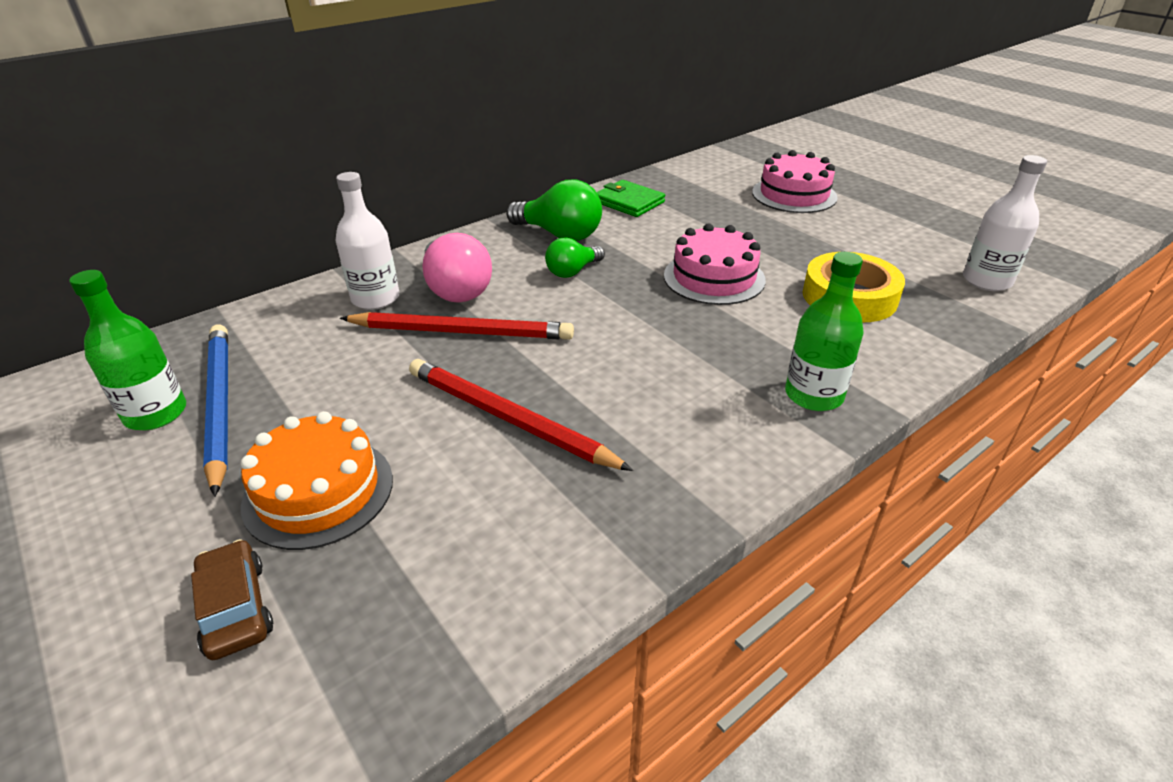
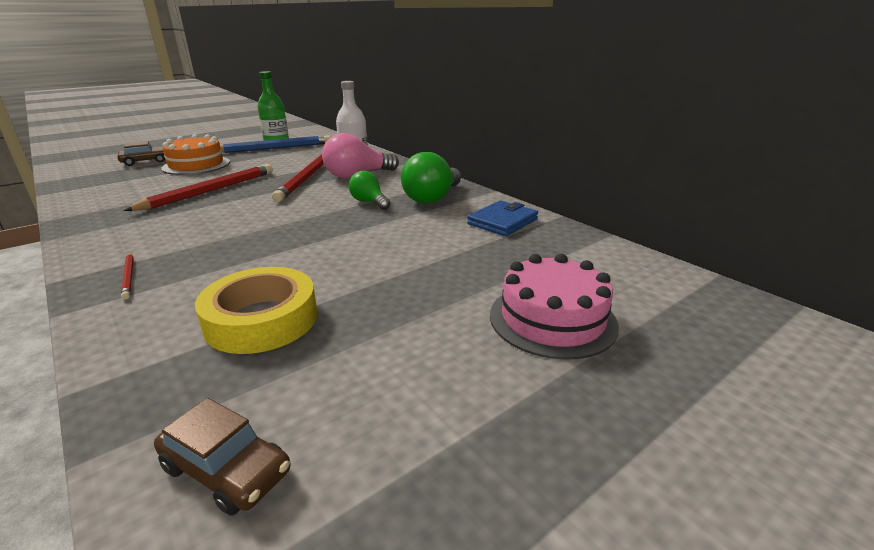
camera: 90 degrees right, 10 degrees down
(629, 202) = (502, 222): green wallet -> blue wallet
(714, 278) = (337, 251): pink cake -> none
(814, 395) = (129, 277): green bottle -> red pencil
(987, 281) = (226, 469): white bottle -> brown car

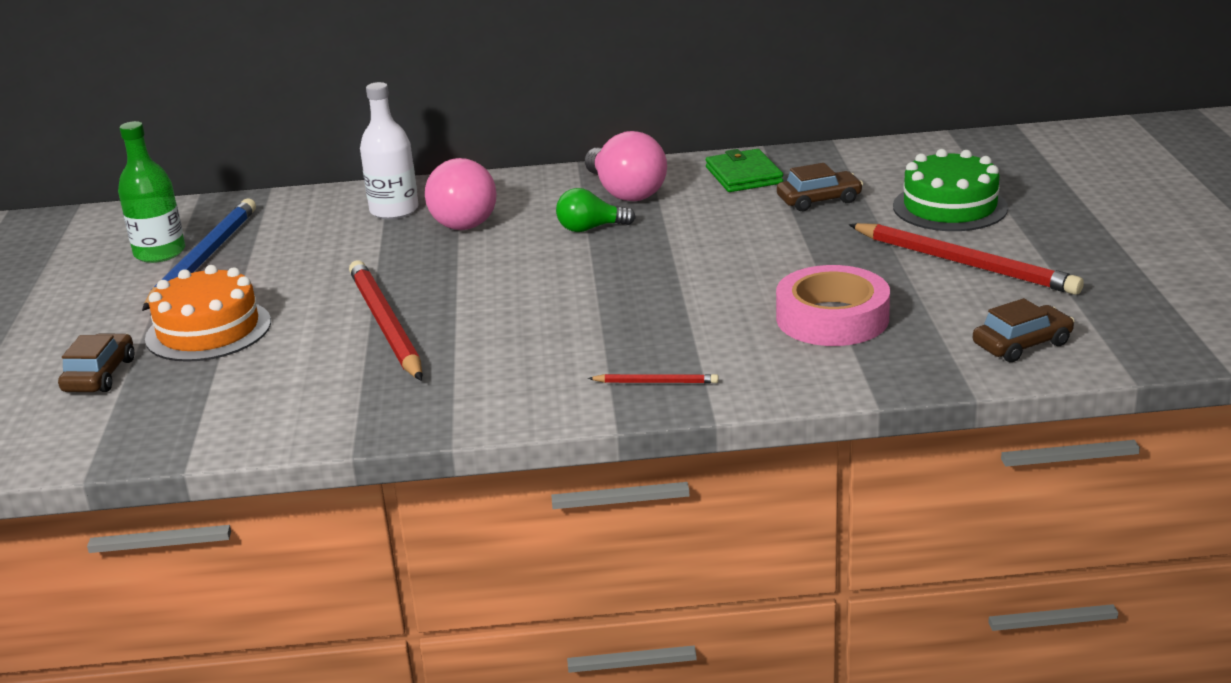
camera: 55 degrees left, 0 degrees up
(261, 319) = (832, 318): yellow tape -> pink tape
(306, 179) = (430, 254): red pencil -> red pencil (964, 263)
(432, 198) = (625, 192): green light bulb -> pink light bulb
(492, 256) = (819, 200): none -> brown car
(502, 222) = (744, 175): blue wallet -> green wallet
(552, 319) = (950, 207): pink cake -> green cake

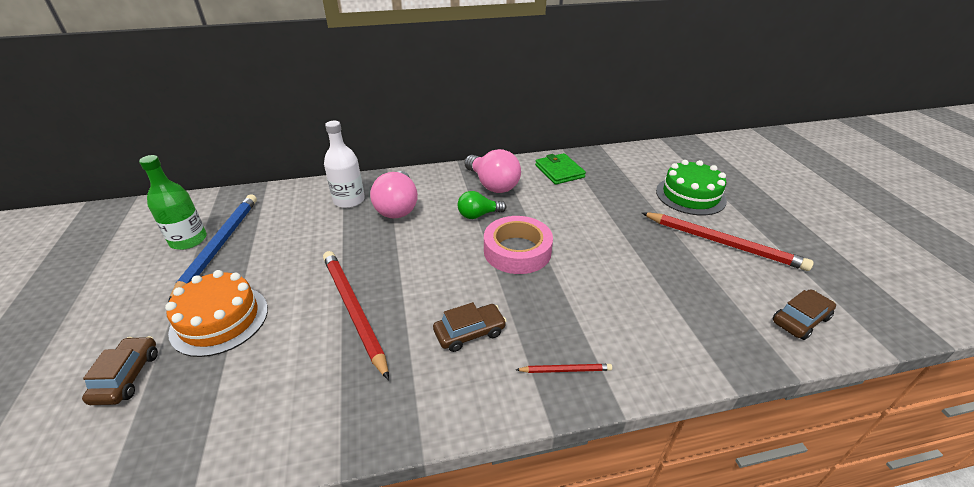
camera: 10 degrees left, 10 degrees up
(819, 200) = (611, 190): brown car -> brown car (469, 332)
(832, 318) = (663, 296): pink tape -> pink tape (517, 251)

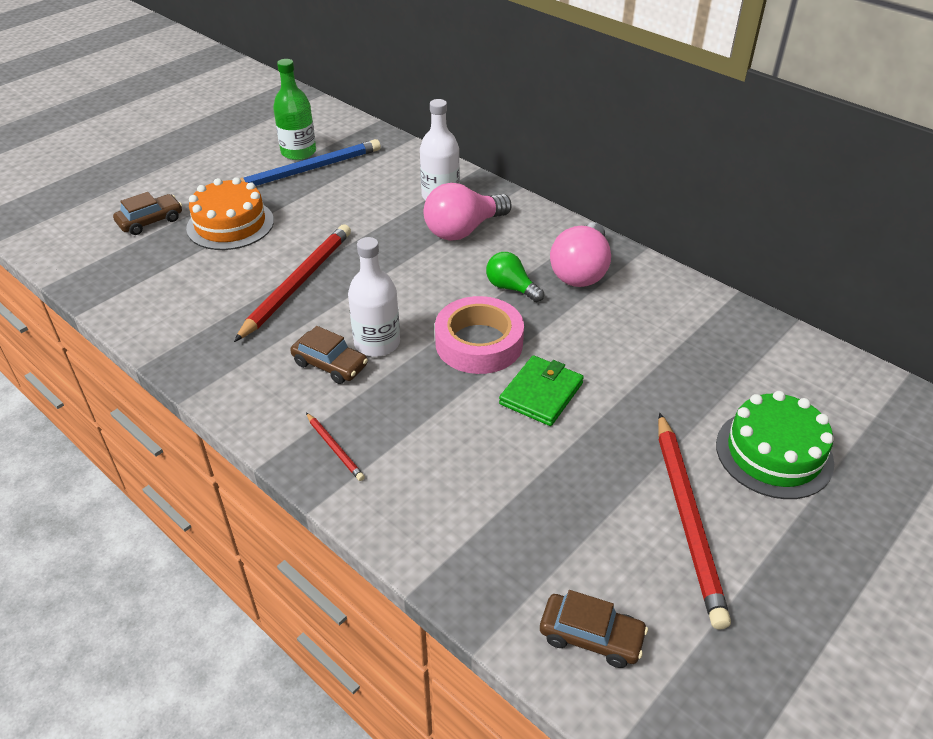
camera: 55 degrees right, 5 degrees up
(470, 297) = (377, 343): none -> white bottle
(559, 171) = (678, 310): green wallet -> green wallet (541, 393)

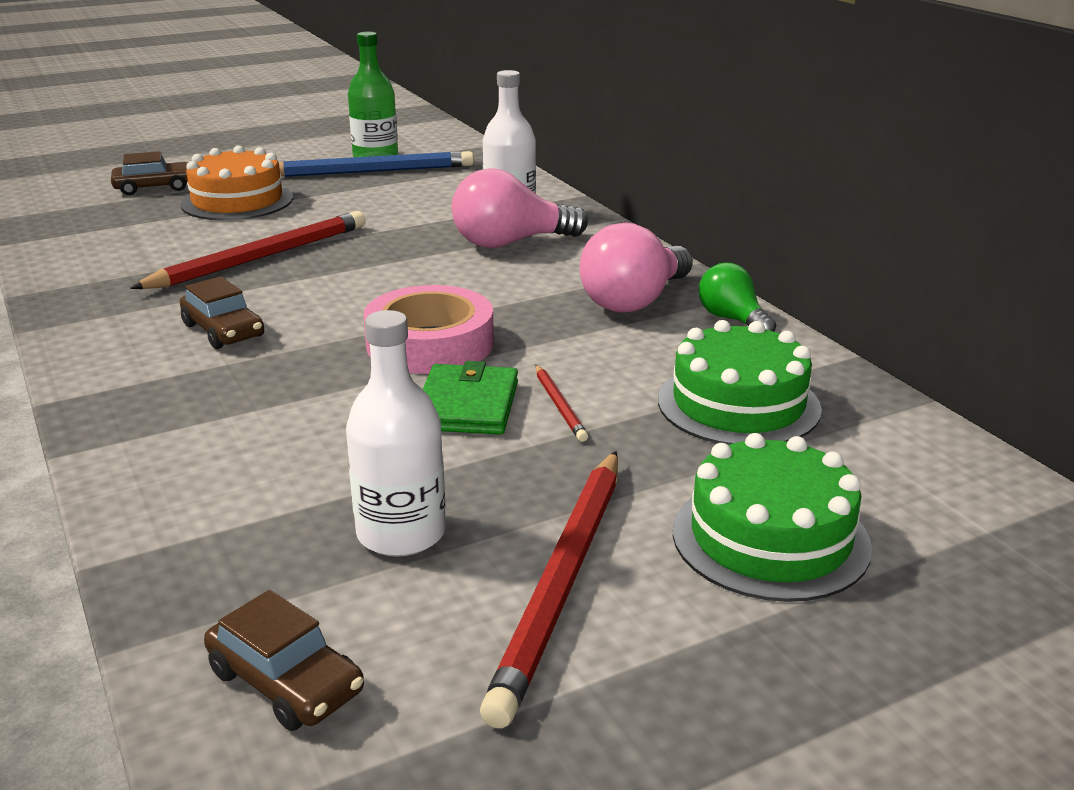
camera: 20 degrees right, 15 degrees down
(335, 448) = (147, 405): red pencil -> red pencil (559, 405)
(377, 343) = (300, 322): white bottle -> white bottle (401, 533)
(511, 288) = (523, 301): green light bulb -> green light bulb (732, 319)
(541, 393) = (467, 405): green wallet -> green wallet turned 45 degrees counterclockwise
(697, 351) = (738, 404): none -> green cake

